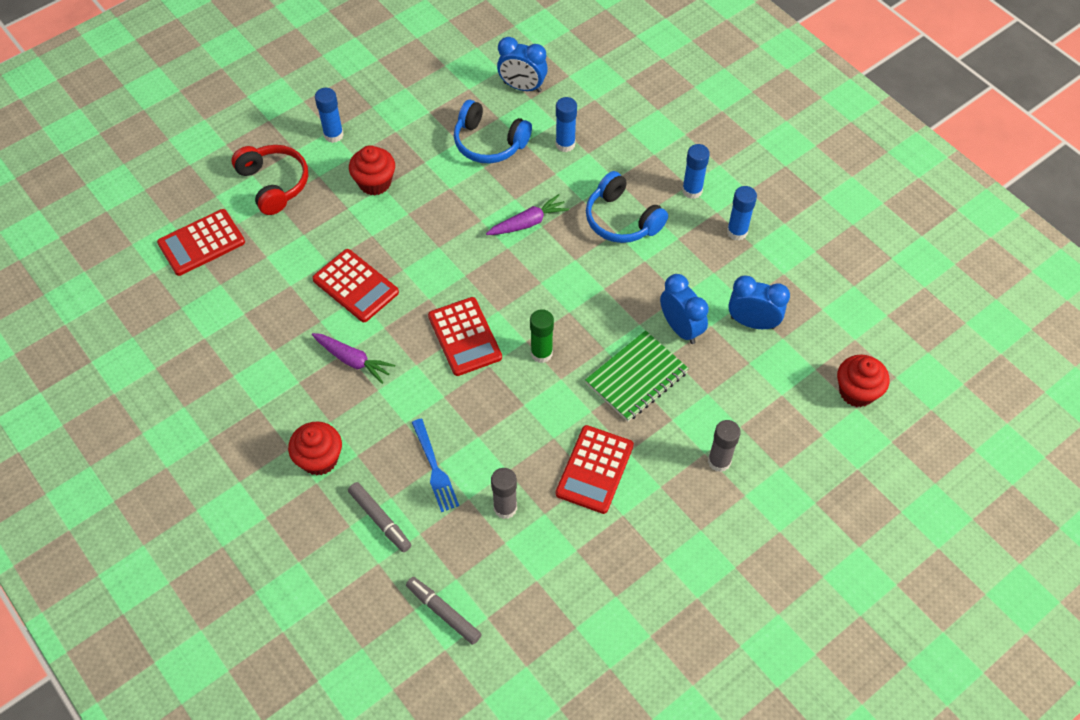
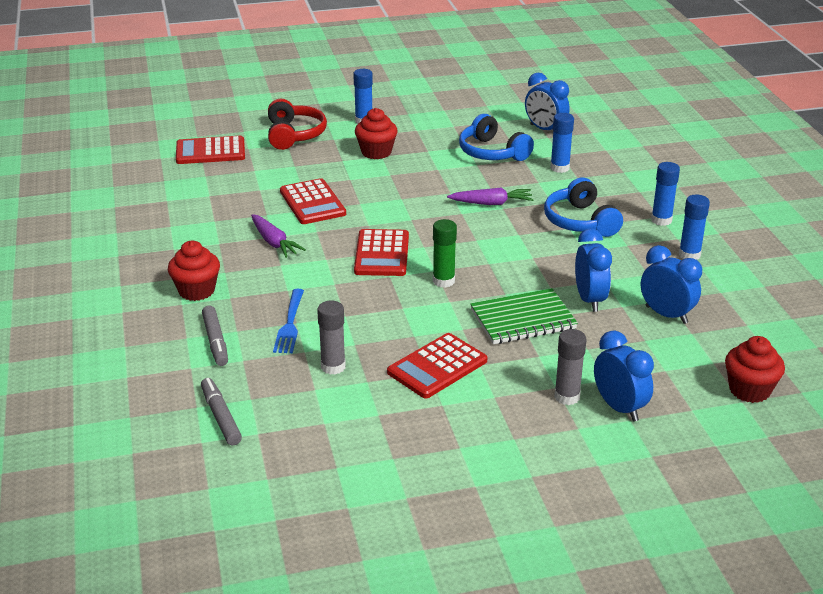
camera: 25 degrees right, 25 degrees down
(766, 457) = (619, 408): none -> blue clock

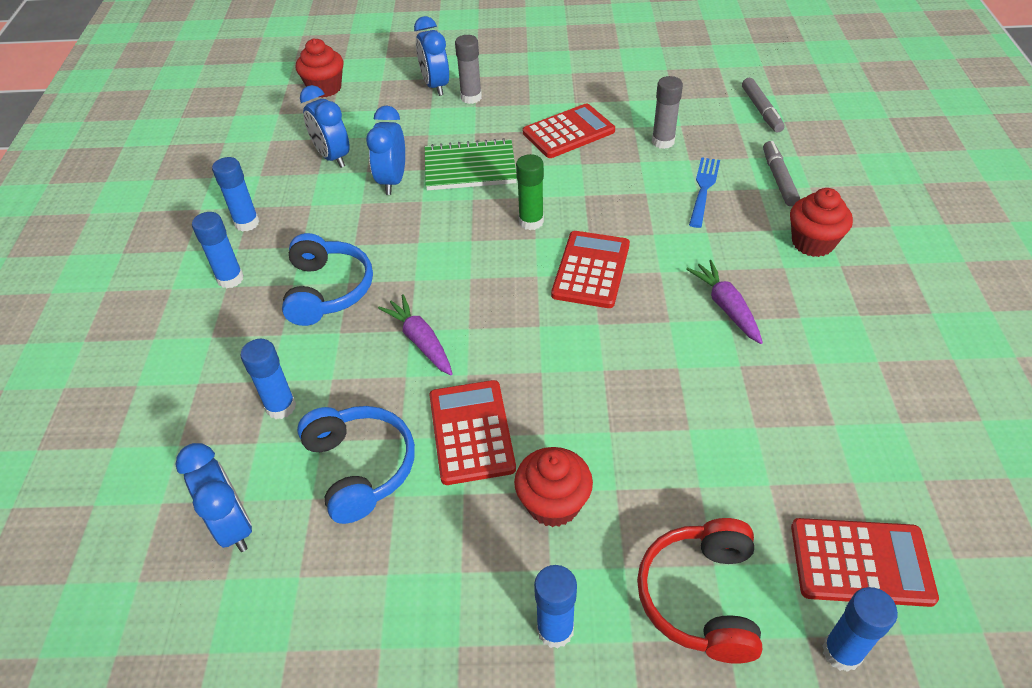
camera: 165 degrees left, 15 degrees up
(228, 129) = (841, 652): none -> blue glue stick
(312, 202) = (672, 381): red calculator -> red calculator (471, 432)
(491, 203) = (420, 341): purple carrot -> purple carrot turned 45 degrees clockwise

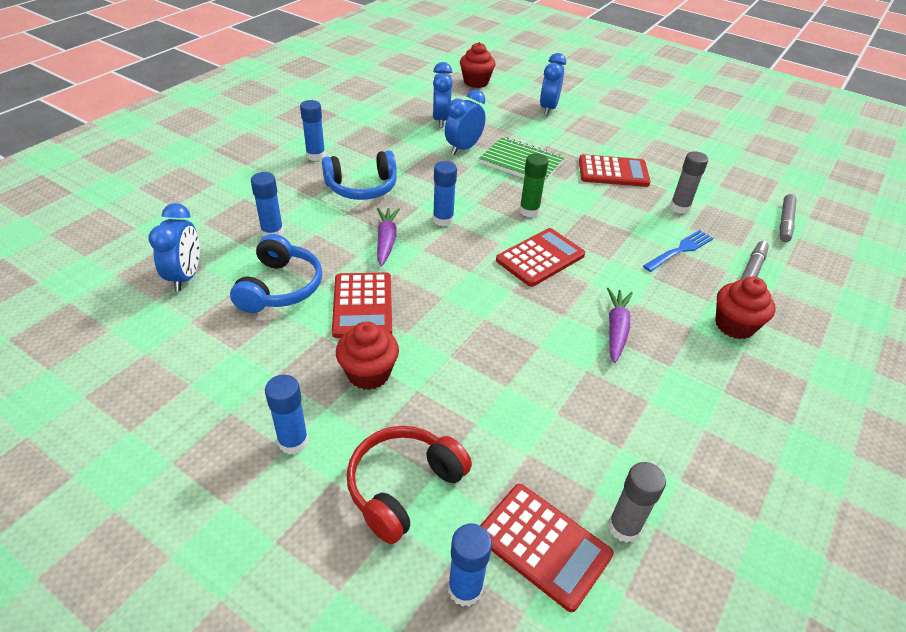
camera: 30 degrees right, 5 degrees down
(247, 223) = (355, 132): blue glue stick -> blue glue stick (443, 220)
(327, 290) = (362, 187): blue headphones -> blue headphones turned 45 degrees clockwise
(471, 97) = (565, 124): grey glue stick -> grey glue stick (624, 527)
(471, 432) = (362, 305): red calculator -> red calculator turned 150 degrees clockwise

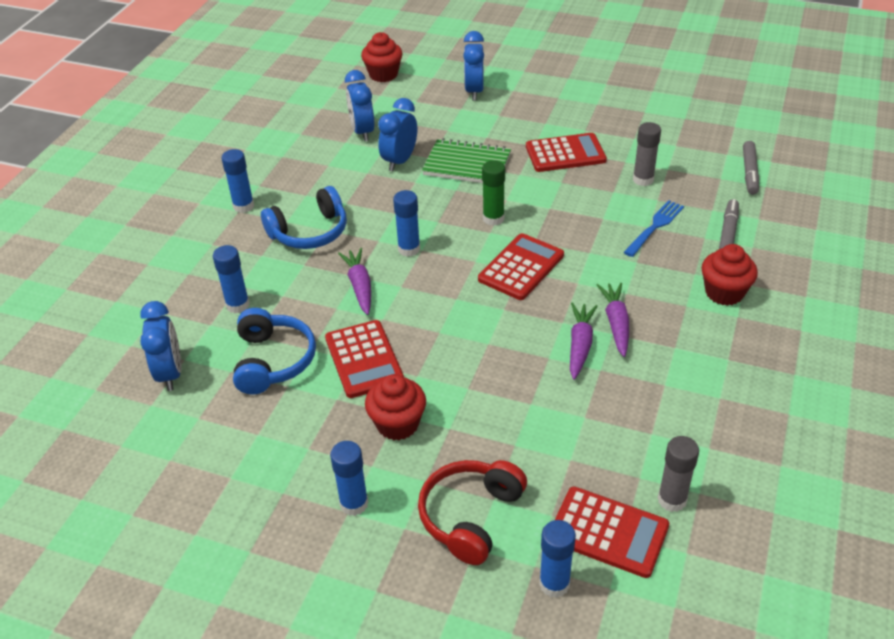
camera: 10 degrees left, 0 degrees up
(574, 341) = (580, 345): none -> purple carrot

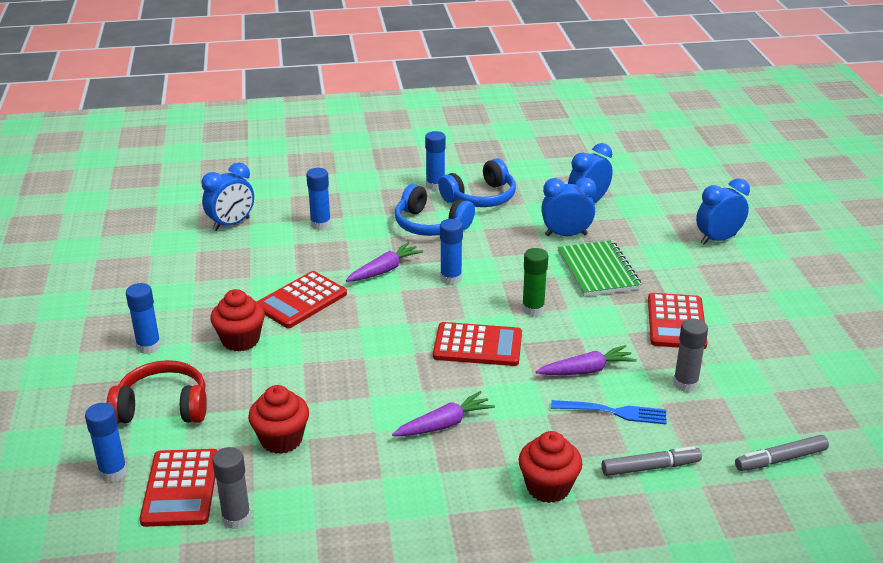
camera: 60 degrees right, 10 degrees down
(273, 361) = (272, 261): blue headphones -> blue headphones (480, 197)
(383, 75) = (685, 185): red cupcake -> red cupcake (281, 439)
(565, 153) = (676, 322): red calculator -> red calculator turned 45 degrees clockwise
(580, 345) = (398, 410): purple carrot -> purple carrot (586, 370)

